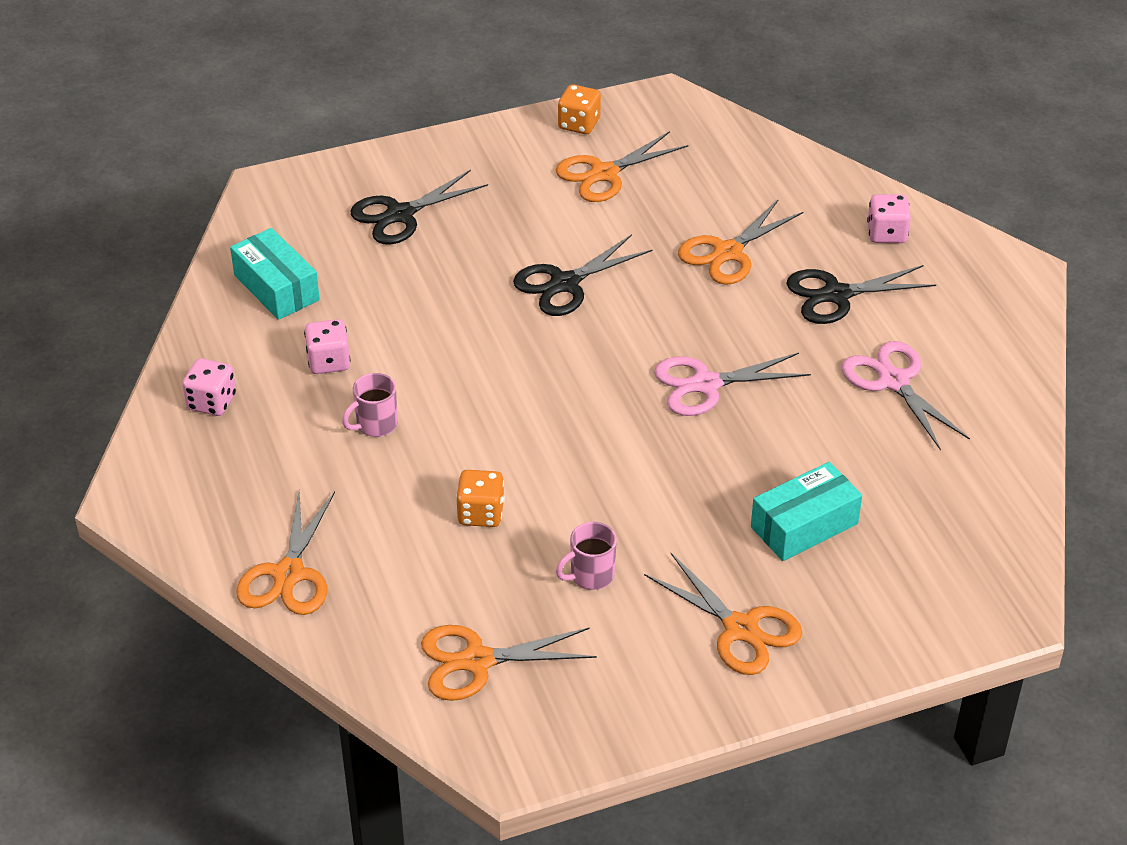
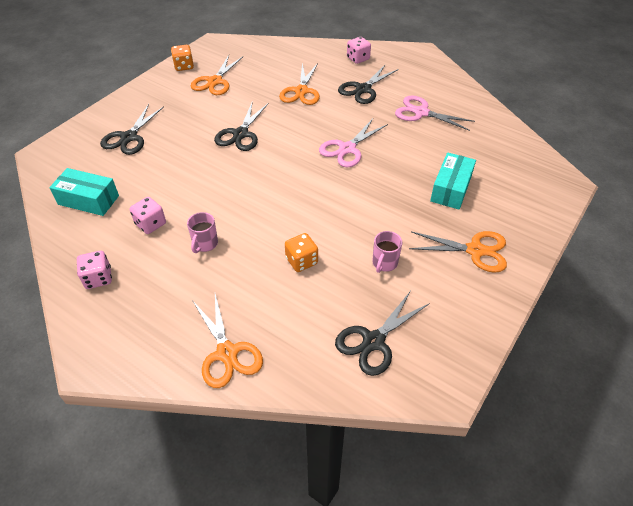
camera: 35 degrees left, 5 degrees up
(477, 661) = (373, 341): orange scissors -> black scissors

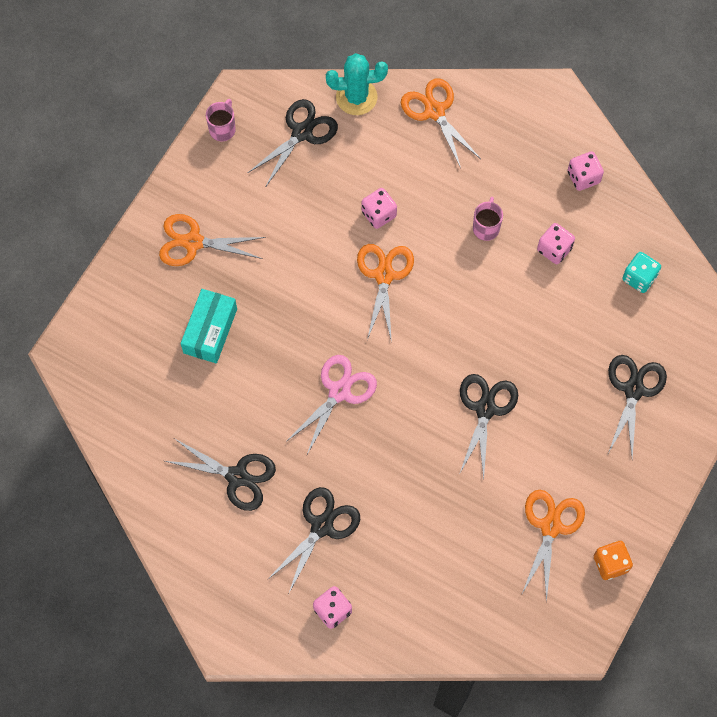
camera: 175 degrees right, 20 degrees up
(88, 200) = (639, 278): turquoise box -> turquoise dice
(301, 91) = (414, 513): orange scissors -> orange scissors (384, 275)
(301, 261) = (379, 214): orange dice -> pink dice
(311, 376) = (356, 97): none -> turquoise cactus
(384, 263) = (291, 218): pink mug -> pink mug (222, 129)
(421, 112) = (237, 476): pink scissors -> black scissors

